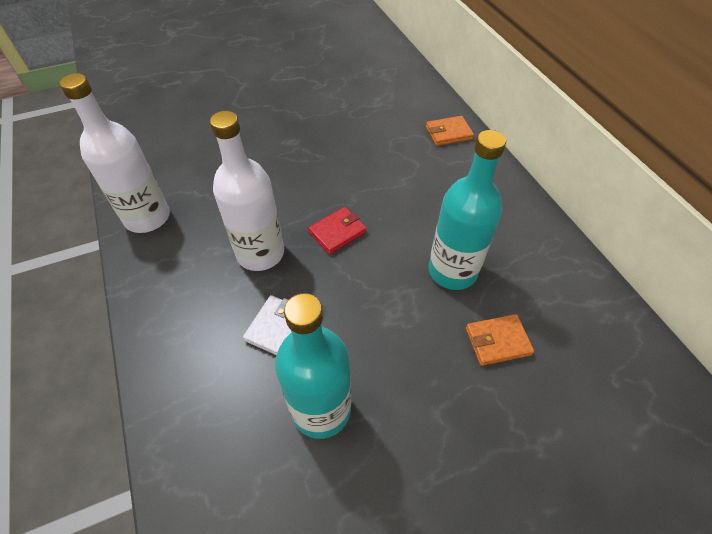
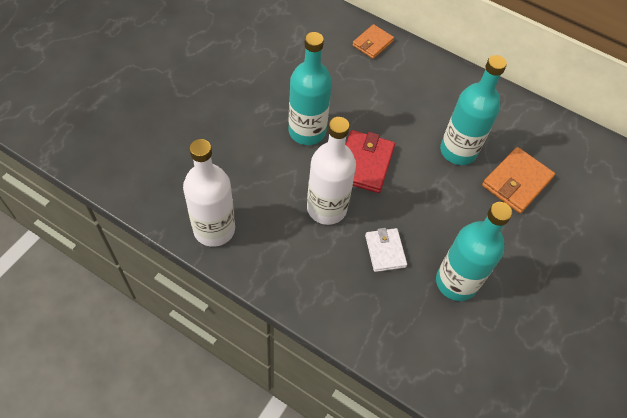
camera: 40 degrees left, 5 degrees up
(310, 178) = (307, 131): none -> turquoise bottle
(337, 232) = (364, 163): red wallet -> red wallet, size x1.53
(497, 341) = (516, 182): orange wallet -> orange wallet, size x1.53

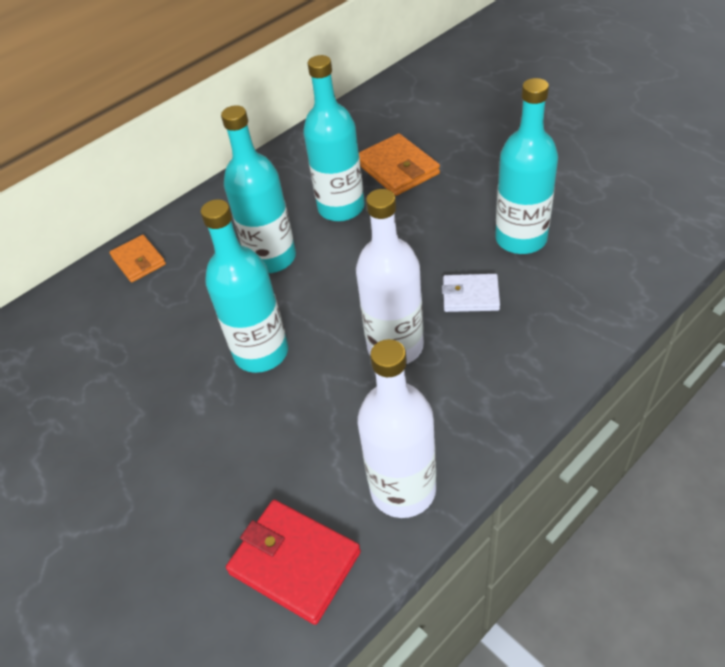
camera: 65 degrees left, 10 degrees down
(364, 163) = (334, 297): red wallet -> red wallet (295, 562)
(393, 118) = (271, 258): none -> turquoise bottle

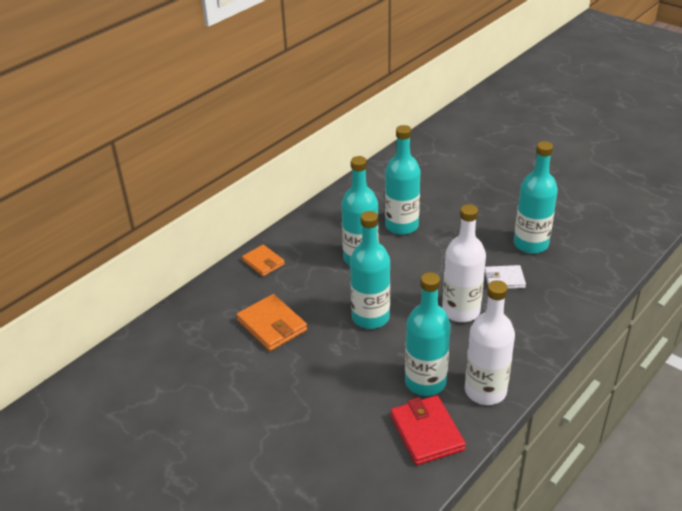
camera: 10 degrees left, 10 degrees down
(295, 562) = (427, 433): red wallet -> red wallet turned 45 degrees clockwise
(314, 468) = (425, 382): none -> turquoise bottle
(397, 169) = (435, 200): orange wallet -> orange wallet (272, 325)

